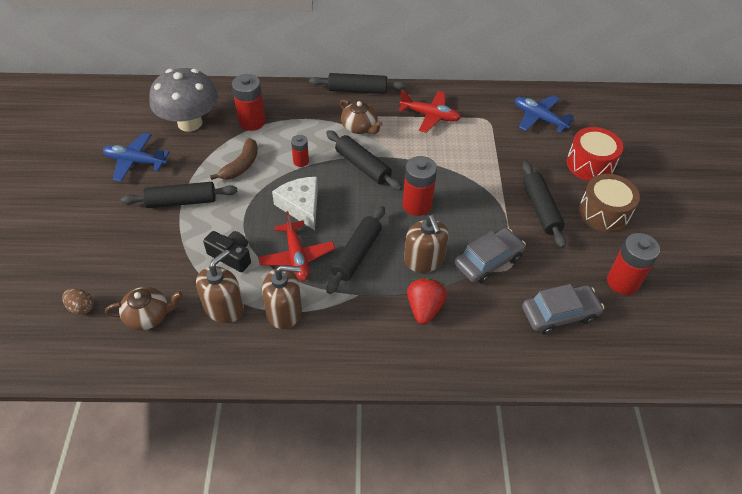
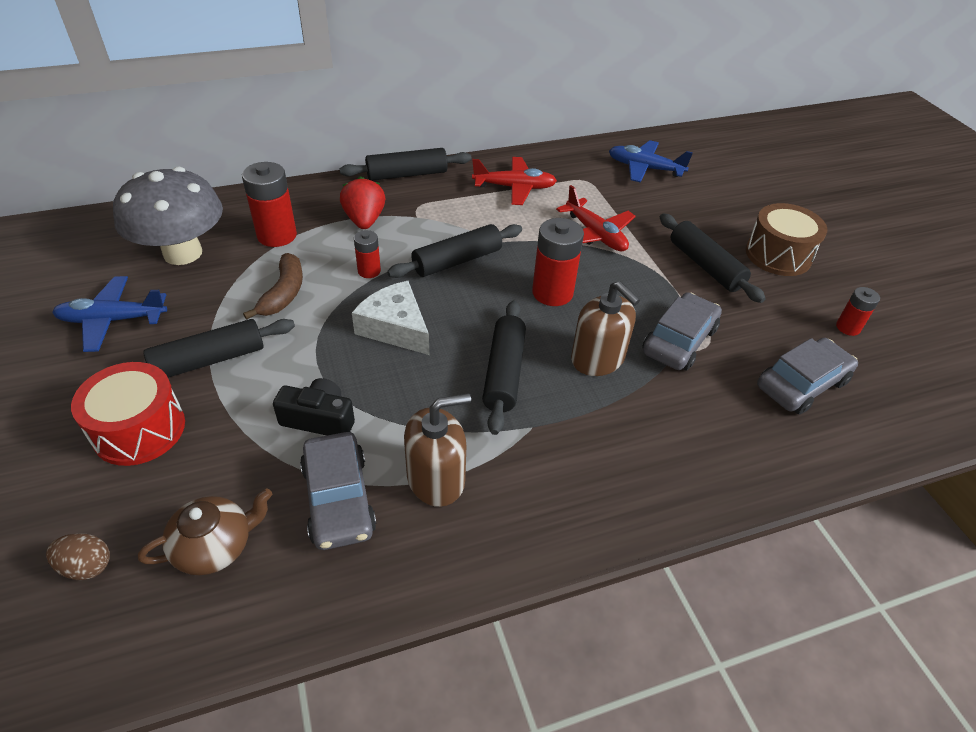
camera: 20 degrees left, 5 degrees down
(224, 308) = (339, 499): brown soap dispenser -> grey car
(297, 256) = (420, 396): red plane -> red plane (595, 234)
(360, 127) = (431, 216): brown teapot -> none
(362, 166) = (457, 261): black rolling pin -> black rolling pin turned 60 degrees counterclockwise
(424, 308) = (632, 421): red strawberry -> red strawberry (364, 220)
(590, 164) = (730, 206): red drum -> red drum (139, 429)
(622, 282) = (848, 327): red battery -> red battery, size x0.56

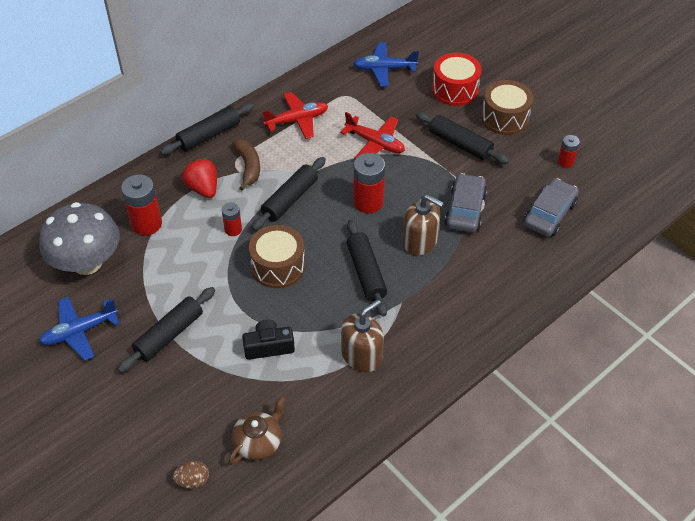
camera: 20 degrees left, 5 degrees up
(139, 429) = (159, 395): red drum -> red drum (455, 90)
(283, 293) = (184, 268): brown banana -> brown banana (248, 167)
(339, 499) = (312, 389): grey car -> none
(395, 327) = (278, 266): white cheese -> brown drum

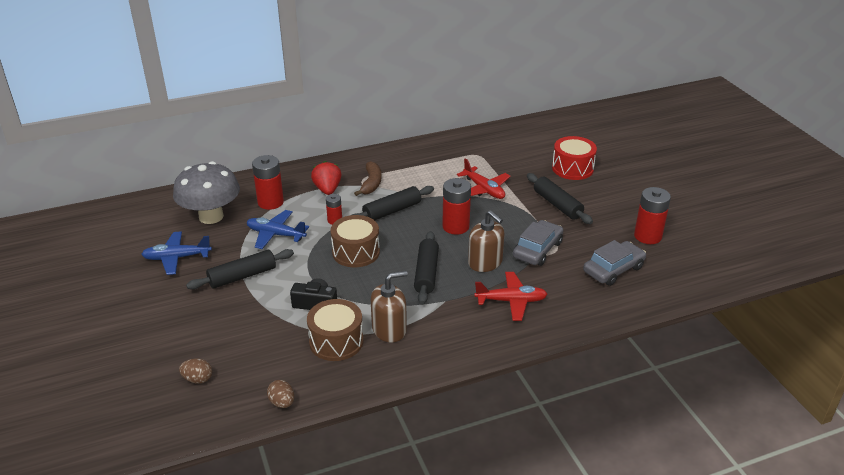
camera: 20 degrees right, 15 degrees down
(209, 135) = (352, 158): black rolling pin -> none
(258, 442) = (267, 367): brown teapot -> none
(297, 120) = (428, 162): red plane -> red plane (511, 301)
(297, 479) = (282, 403): none -> brown egg
(384, 69) = (519, 144): blue plane -> blue plane (276, 234)
(505, 118) = (607, 195): brown drum -> brown drum (336, 341)
(565, 162) = (647, 236): red battery -> red battery, size x1.78

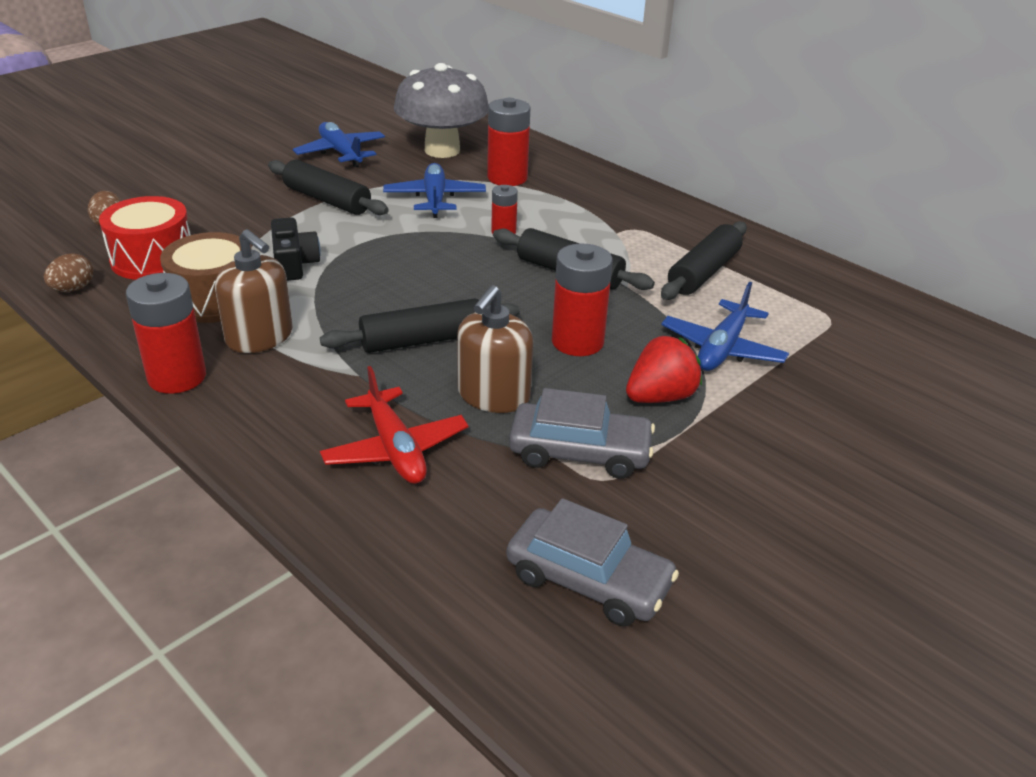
camera: 65 degrees right, 0 degrees up
(327, 189) = (577, 209): red strawberry -> red strawberry (660, 397)
(356, 252) = (436, 266): brown drum -> none
(371, 183) = (628, 238): brown banana -> none
(484, 189) = (722, 348): red plane -> blue plane
(557, 205) = (760, 450): black rolling pin -> black rolling pin (703, 272)
(572, 168) = (923, 448): red drum -> red drum (153, 259)
(647, 236) = (768, 622): red battery -> red battery (177, 377)

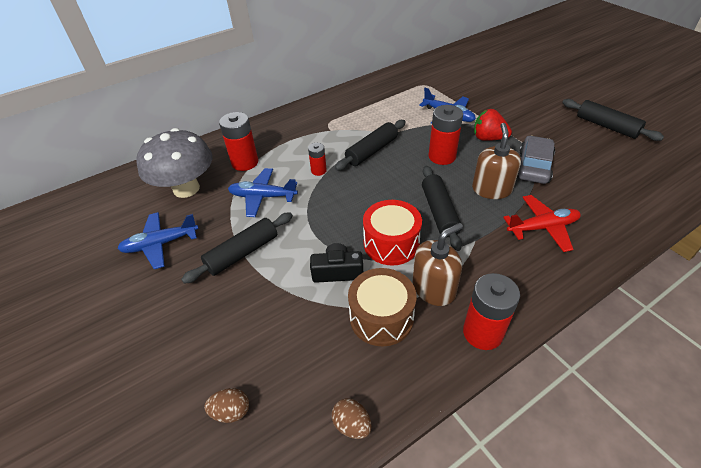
camera: 75 degrees left, 10 degrees up
(153, 259) = (310, 366): red drum -> red drum (391, 243)
(493, 395) = (491, 189): brown soap dispenser -> brown soap dispenser turned 120 degrees counterclockwise
(589, 579) = (617, 174): grey car -> none
(660, 397) = (488, 138): red strawberry -> red strawberry turned 45 degrees counterclockwise
(703, 272) = (379, 109): black rolling pin -> black rolling pin (606, 126)

